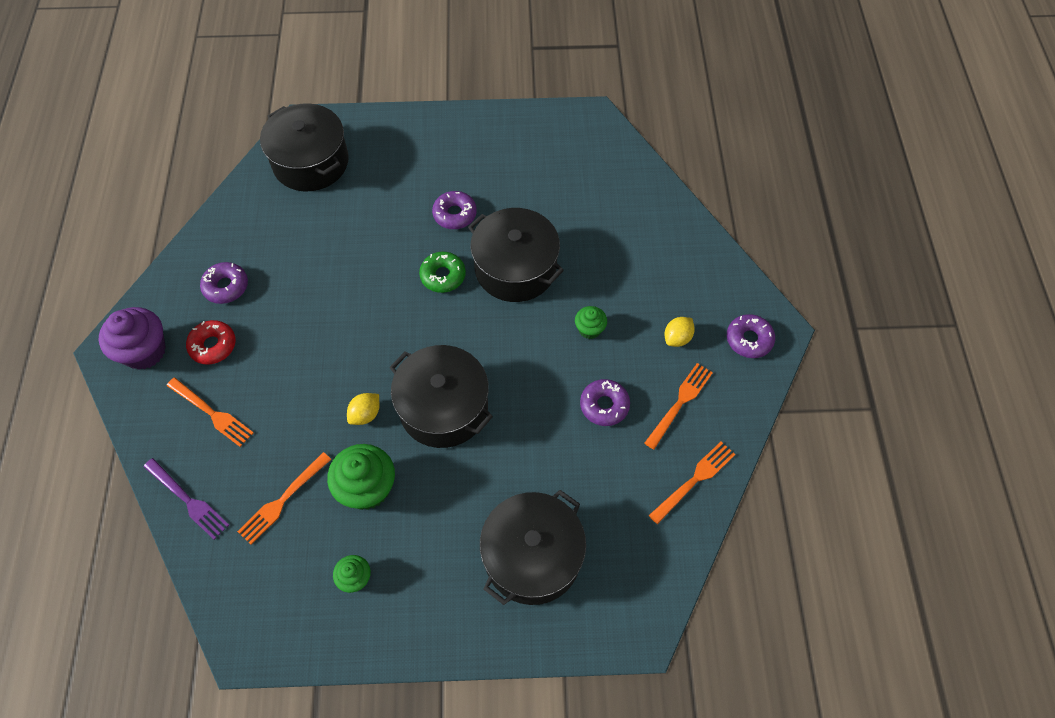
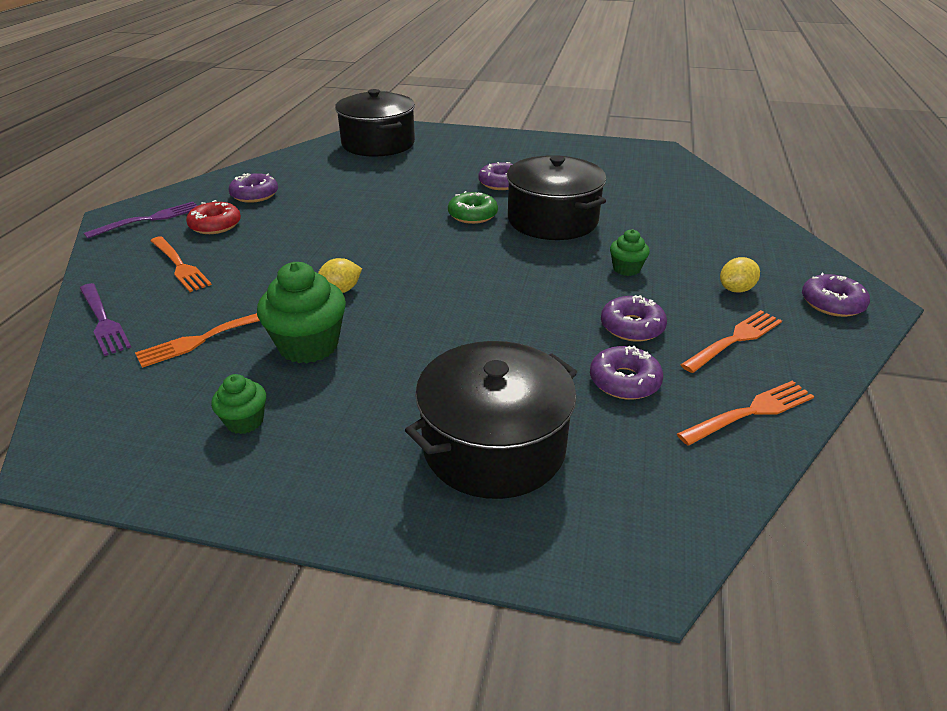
camera: 15 degrees right, 25 degrees down
(144, 351) = (148, 219): purple cupcake -> purple fork
(443, 408) = (432, 299): black pot -> none
(607, 469) = (624, 381): none -> purple donut

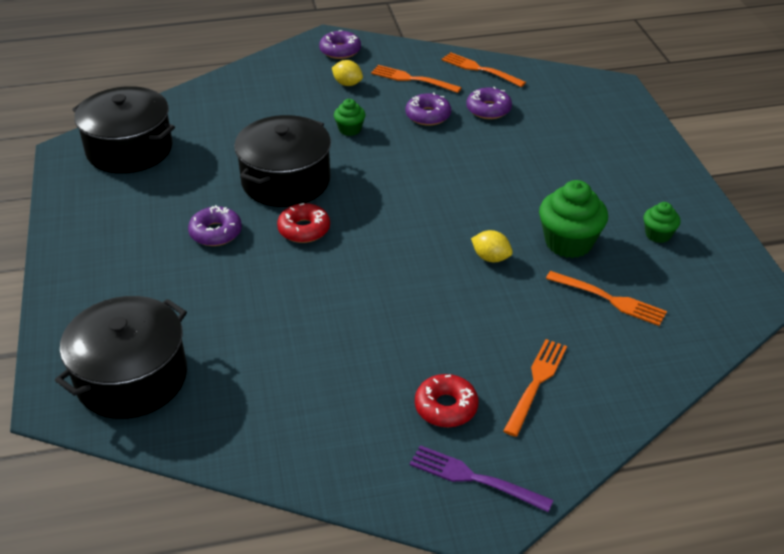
camera: 115 degrees left, 5 degrees up
(103, 320) = (646, 375): purple fork -> none
(255, 195) = (354, 417): purple donut -> none
(472, 215) = (304, 229): green donut -> red donut
(494, 446) = (583, 139): black pot -> black pot (129, 149)

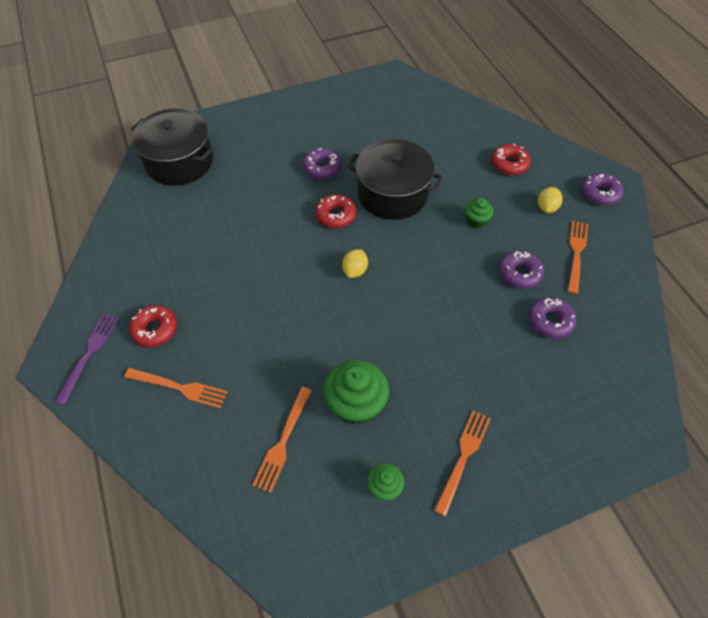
camera: 80 degrees right, 15 degrees up
(129, 149) = (405, 102): black pot -> none
(275, 94) = (509, 164): none -> red donut
(480, 69) = (621, 307): orange fork -> orange fork (463, 457)
(490, 258) = (324, 343): yellow lemon -> yellow lemon (355, 270)

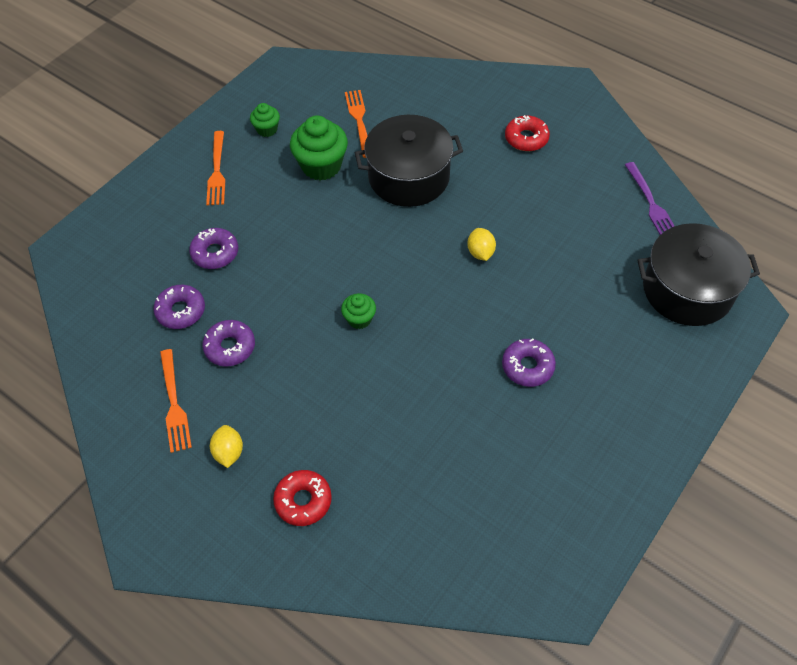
camera: 150 degrees right, 0 degrees up
(89, 354) = (556, 101): purple fork -> purple fork (651, 203)
(179, 387) = (465, 114): orange fork -> none
(336, 215) = (463, 315): red donut -> none
(355, 270) = (399, 267): yellow lemon -> yellow lemon (480, 252)
(392, 194) = (422, 375): black pot -> black pot (409, 177)
(476, 221) = (306, 388): green cupcake -> green cupcake (359, 319)
(600, 193) = (166, 513): purple donut -> purple donut (215, 253)

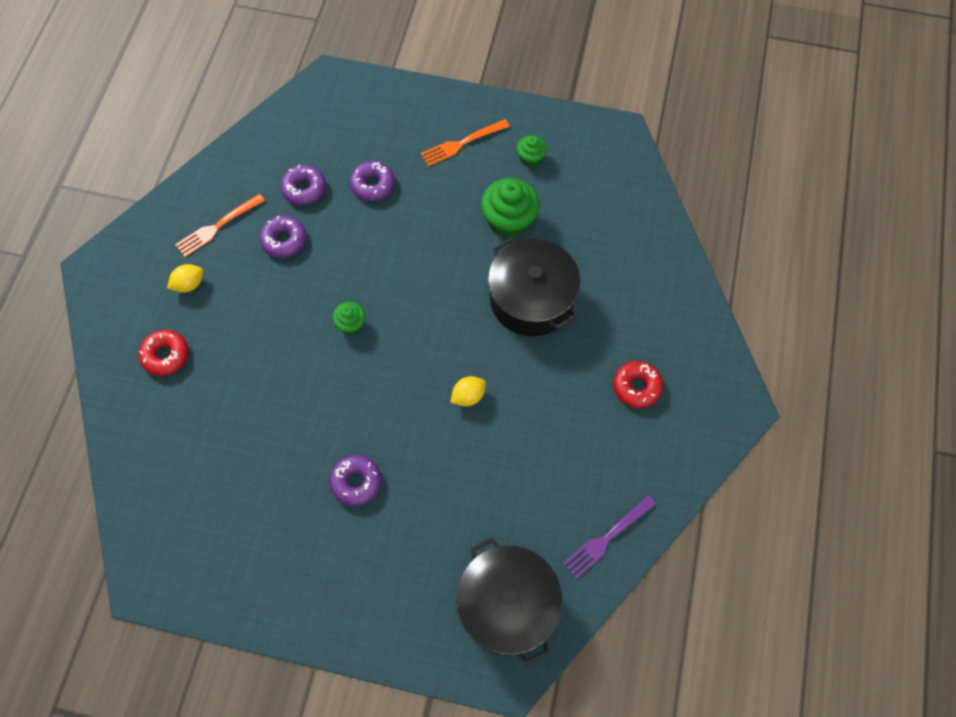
camera: 65 degrees right, 10 degrees up
(359, 121) = (581, 228): orange fork -> none

